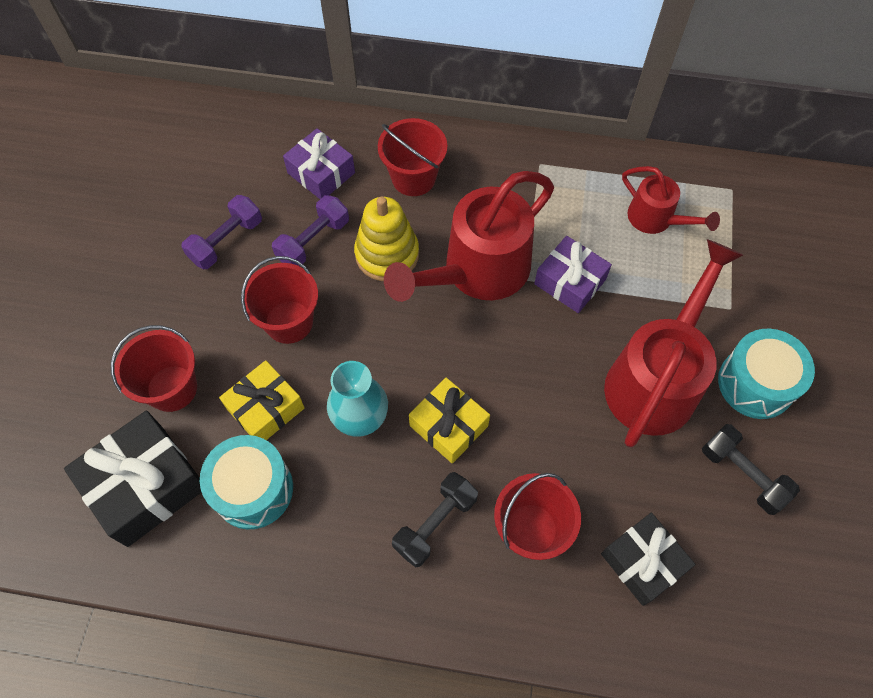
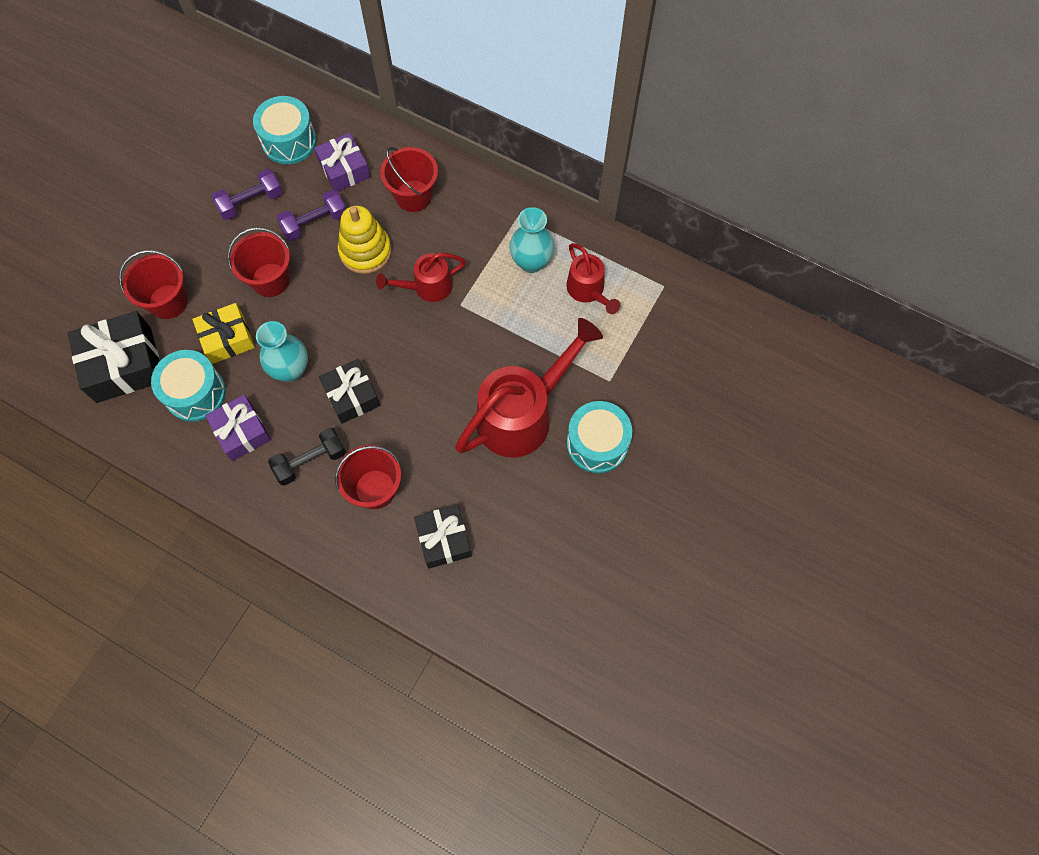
camera: 20 degrees right, 5 degrees up
(243, 161) = (289, 141): none -> turquoise drum
(448, 426) = (351, 396): yellow gift -> black gift
(477, 271) = (427, 287): red watering can -> red watering can, size x0.54
(570, 282) = (494, 318): purple gift -> purple gift (242, 432)
(579, 208) = (531, 262): none -> turquoise vase
(742, 474) = (550, 505): black dumbbell -> none

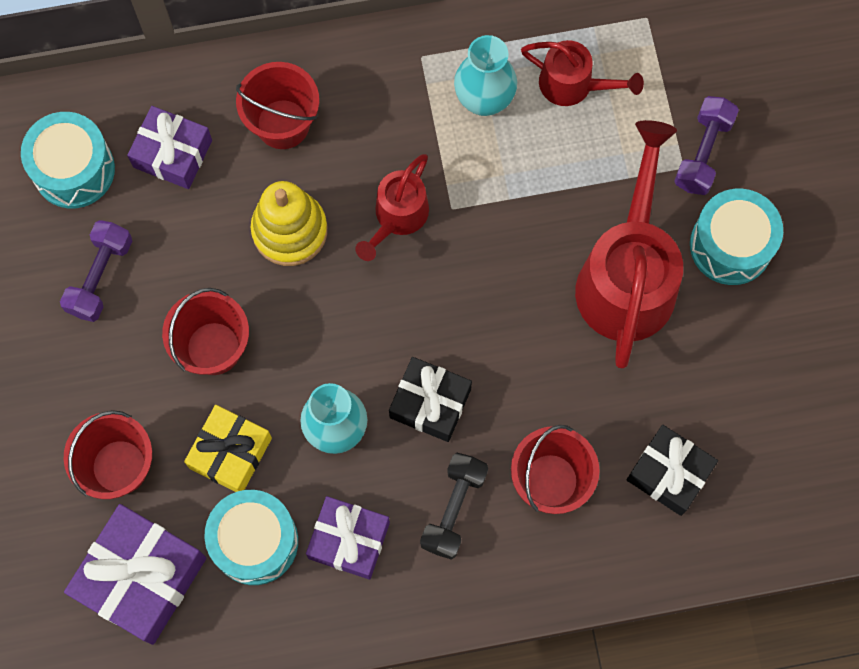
camera: 40 degrees left, 5 degrees up
(124, 365) = (141, 577): black gift -> purple gift
(315, 223) = (200, 243): purple dumbbell -> purple dumbbell (703, 153)

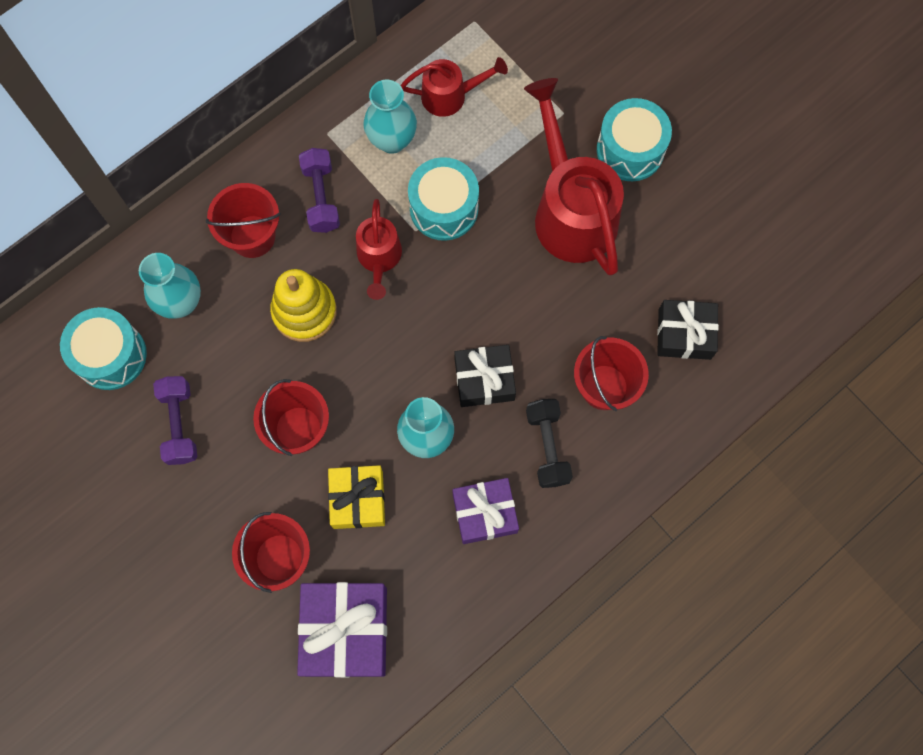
camera: 30 degrees left, 0 degrees up
(172, 154) = (181, 302): purple gift -> turquoise vase
(255, 541) = (415, 554): turquoise drum -> turquoise drum (444, 208)
(703, 153) = (571, 95): purple dumbbell -> purple dumbbell (321, 197)

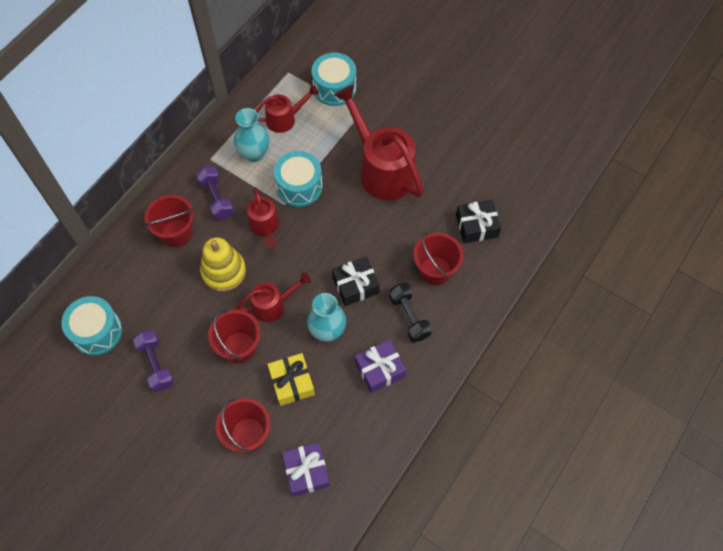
camera: 15 degrees left, 10 degrees down
(181, 302) = (138, 286): turquoise vase -> none
(345, 631) = (306, 471): purple gift -> purple gift, size x0.66
(361, 379) = (273, 305): none -> red watering can
(630, 150) = (409, 125): turquoise drum -> turquoise drum (334, 88)

